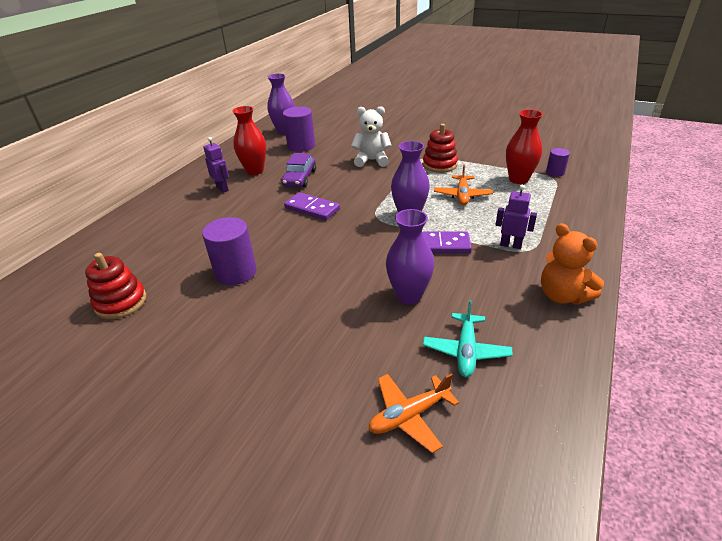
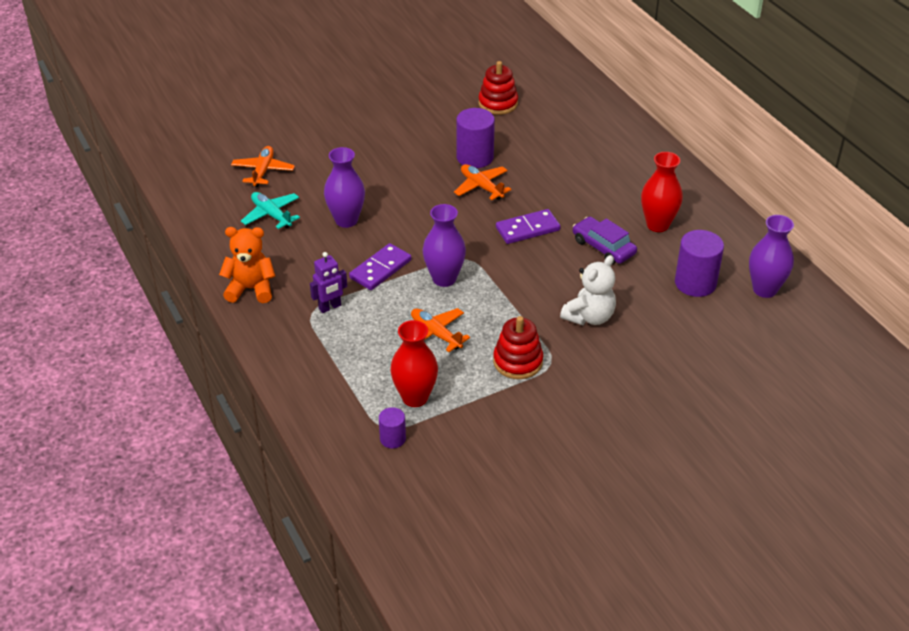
camera: 125 degrees right, 5 degrees up
(222, 189) = (635, 192): purple robot -> none
(279, 249) = (481, 187): none -> orange plane

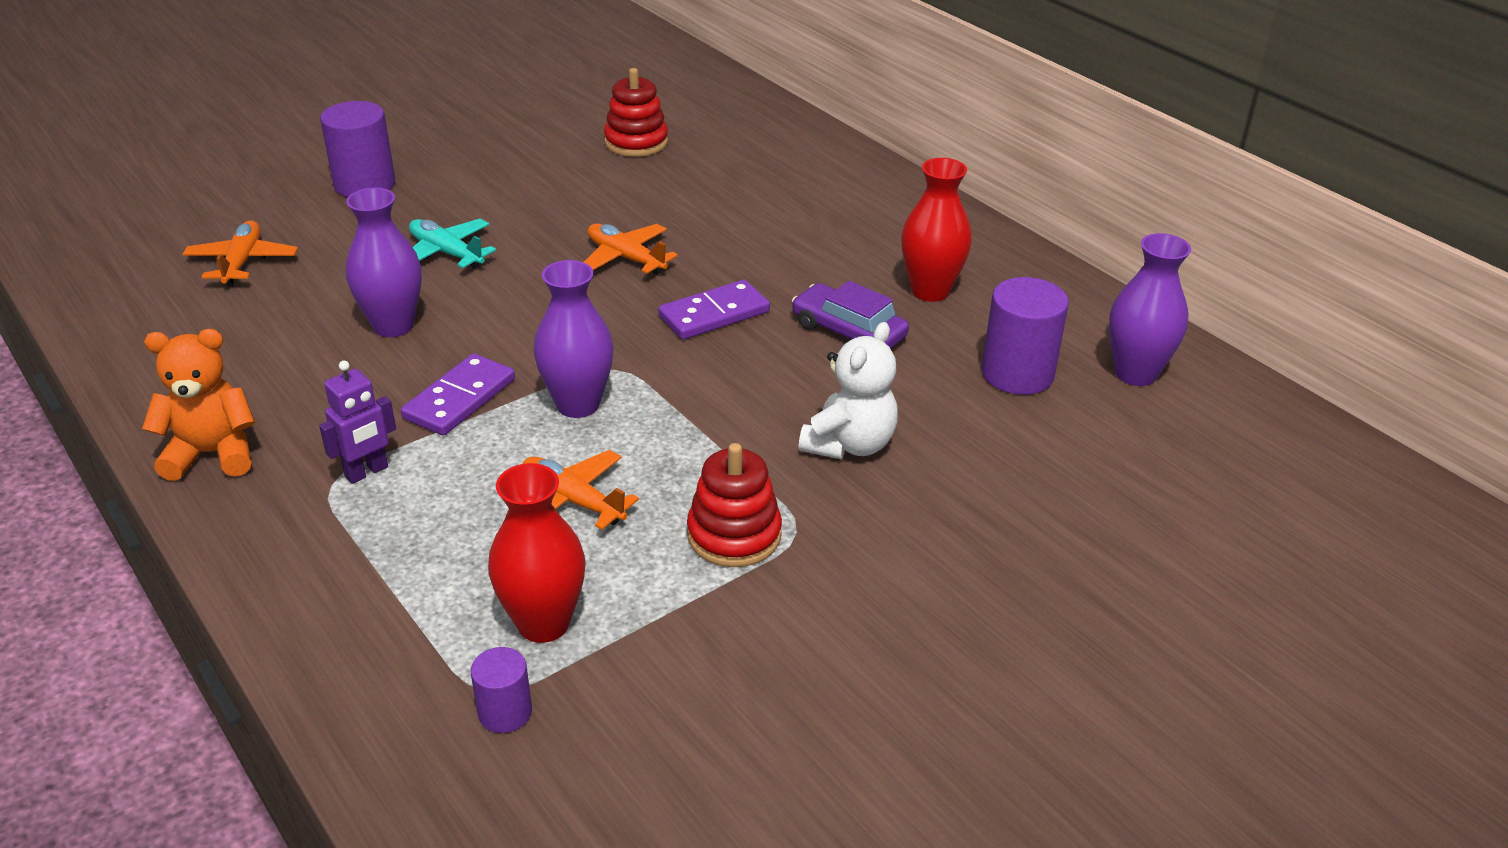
camera: 10 degrees left, 5 degrees down
(271, 215) = (256, 328): turquoise plane -> turquoise plane (446, 253)
(475, 157) = (609, 217): purple cylinder -> purple cylinder (364, 184)

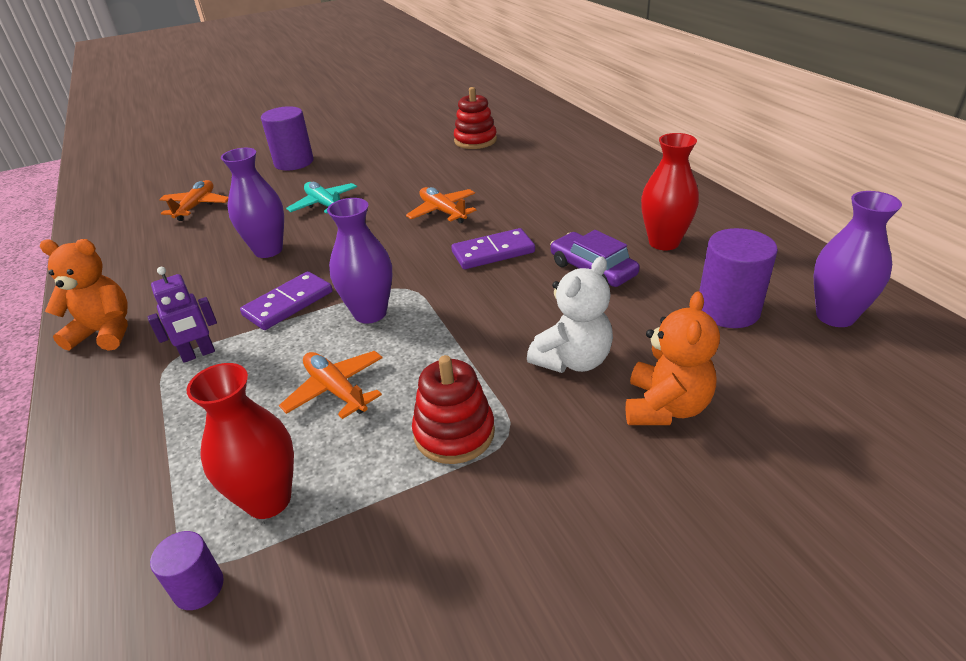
camera: 15 degrees right, 0 degrees up
(963, 487) = (665, 407): none -> orange teddy bear

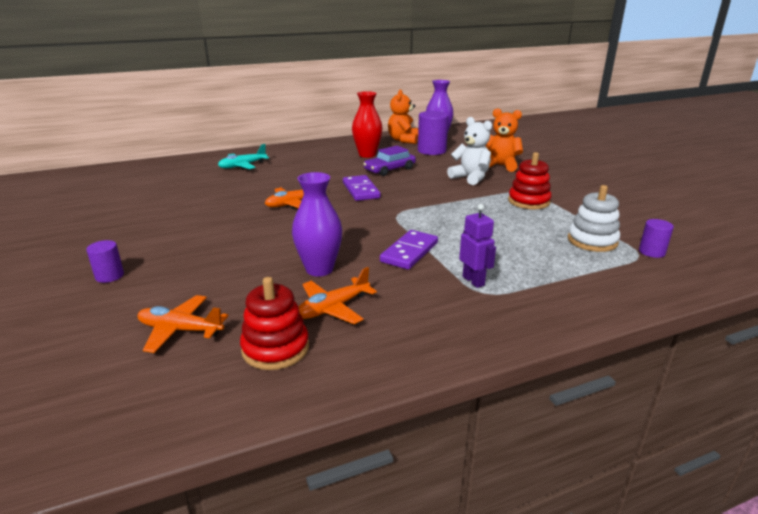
camera: 90 degrees left, 10 degrees down
(105, 332) = (444, 337): orange teddy bear -> orange teddy bear (403, 140)
(268, 500) = (592, 241): red vase -> white stacking toy
(288, 303) = (409, 252): purple domino -> purple domino turned 75 degrees clockwise
(294, 162) = (109, 276): purple cylinder -> purple cylinder, size x0.55
(325, 205) = (243, 250): turquoise plane -> turquoise plane (242, 166)
(336, 390) = (504, 229): orange plane -> orange plane (333, 308)
(370, 313) = (425, 223): purple vase -> none
(475, 140) = (165, 192): red stacking toy -> red stacking toy (275, 348)

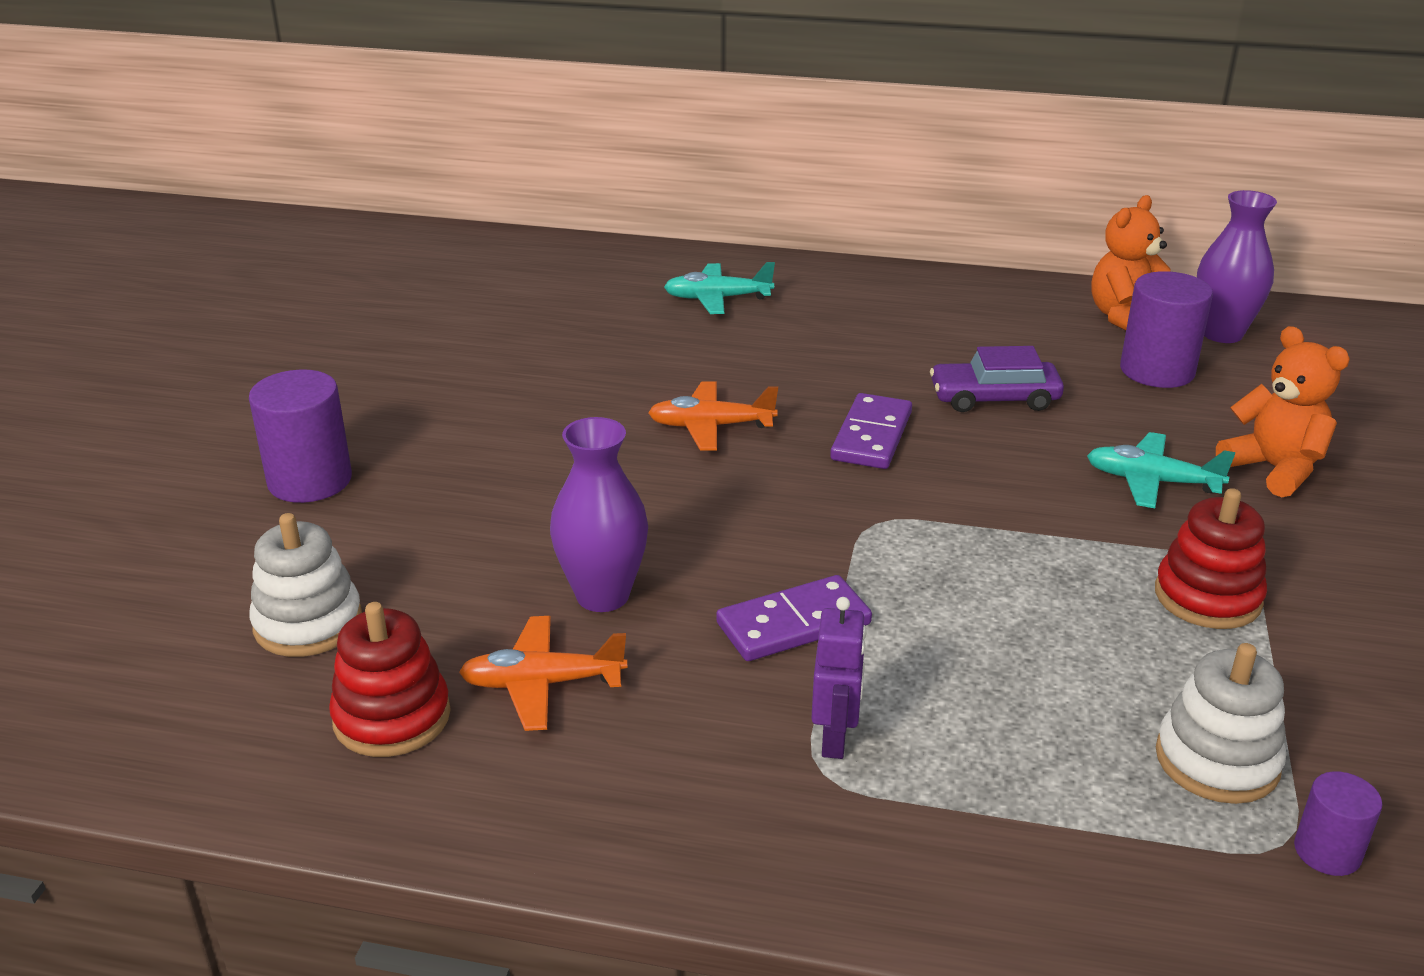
camera: 35 degrees right, 5 degrees up
(109, 276) = (310, 480): purple cylinder -> purple cylinder, size x1.81
(180, 330) = (308, 623): orange plane -> white stacking toy
(367, 155) = (993, 340): red vase -> none
(470, 178) = (1152, 481): white teddy bear -> turquoise plane

